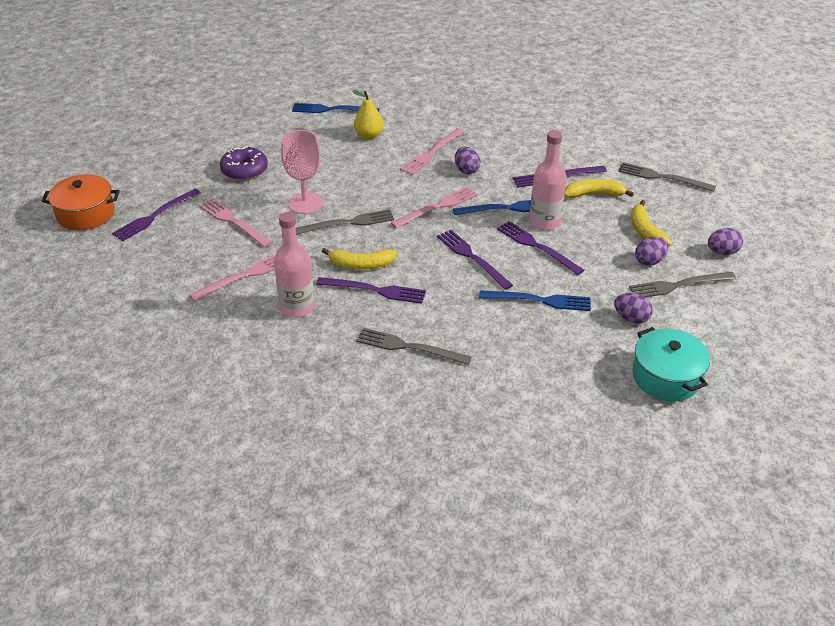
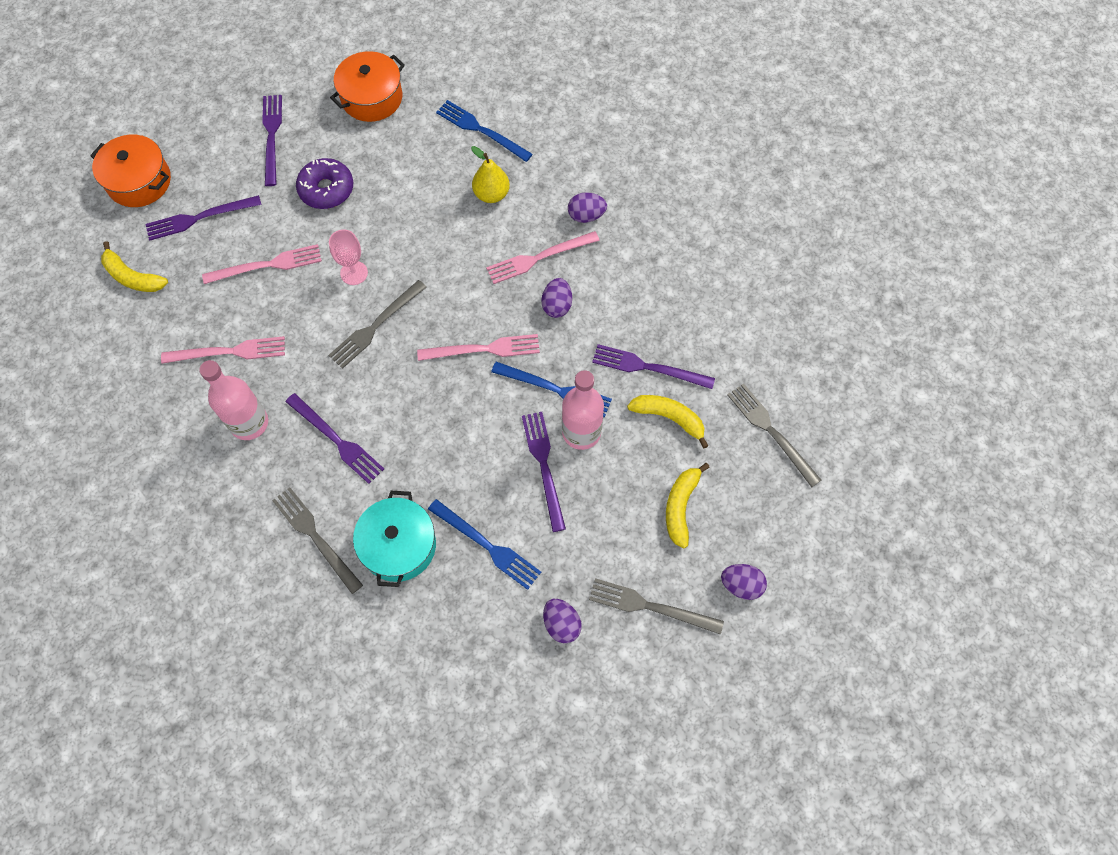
camera: 30 degrees right, 25 degrees up
(233, 222) = (267, 265): pink fork -> pink fork turned 90 degrees clockwise
(237, 118) = (372, 98): none -> orange pot
(305, 203) = (354, 273): pink goblet -> pink goblet, size x0.65
(347, 223) = (376, 326): grey fork -> grey fork turned 120 degrees clockwise
(361, 265) = (348, 396): yellow banana -> yellow banana (133, 277)
(472, 257) = (465, 446): purple fork -> purple fork (272, 136)
(649, 261) = (648, 554): purple egg -> purple egg (586, 216)
(666, 377) = (533, 723): turquoise pot -> turquoise pot (399, 546)

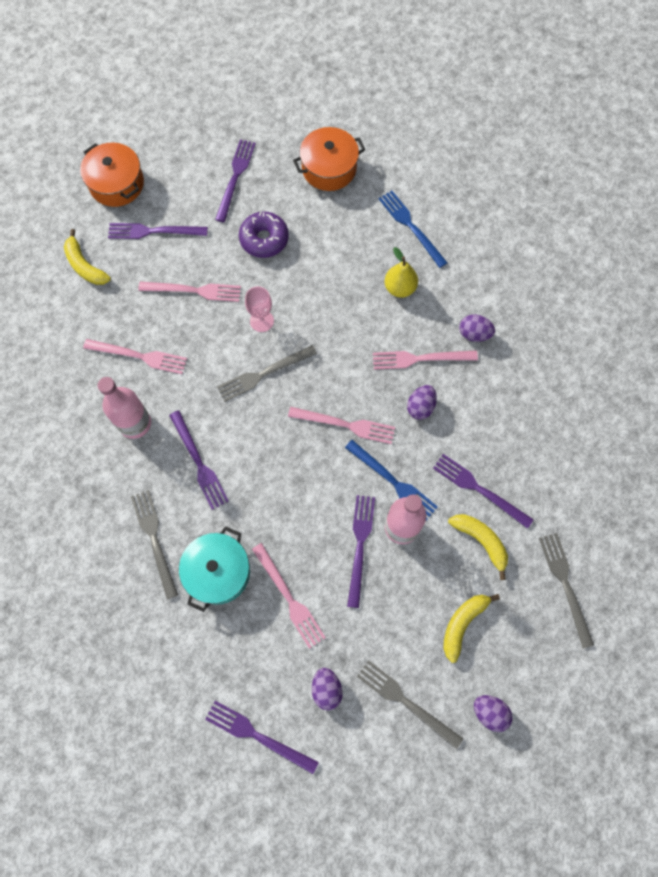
camera: 20 degrees right, 5 degrees up
(487, 545) = (289, 598): blue fork -> pink fork
(504, 700) = (257, 735): none -> purple fork

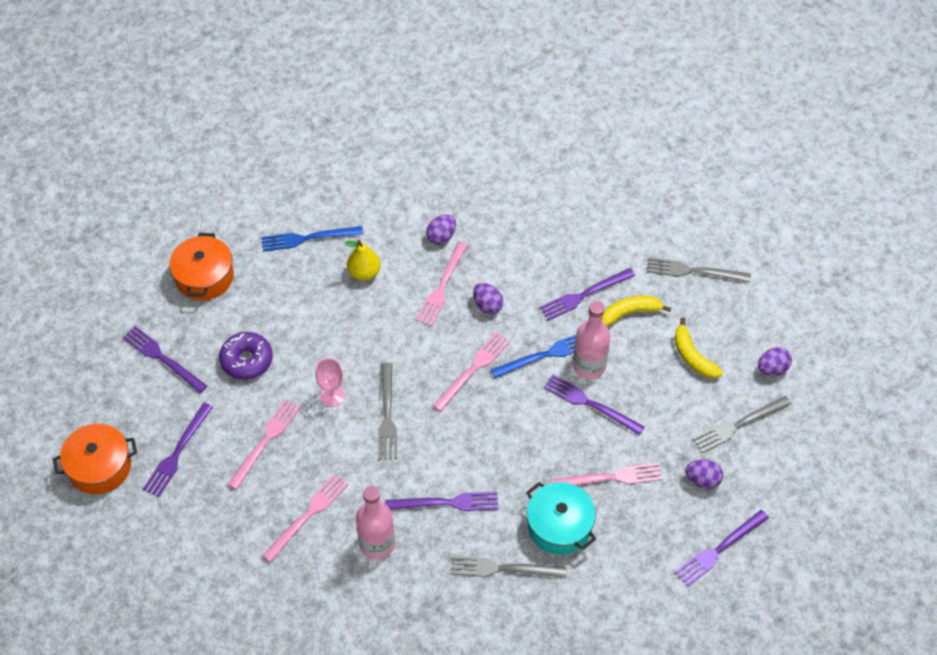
camera: 65 degrees left, 15 degrees down
(85, 266) = (177, 530): yellow banana -> none

